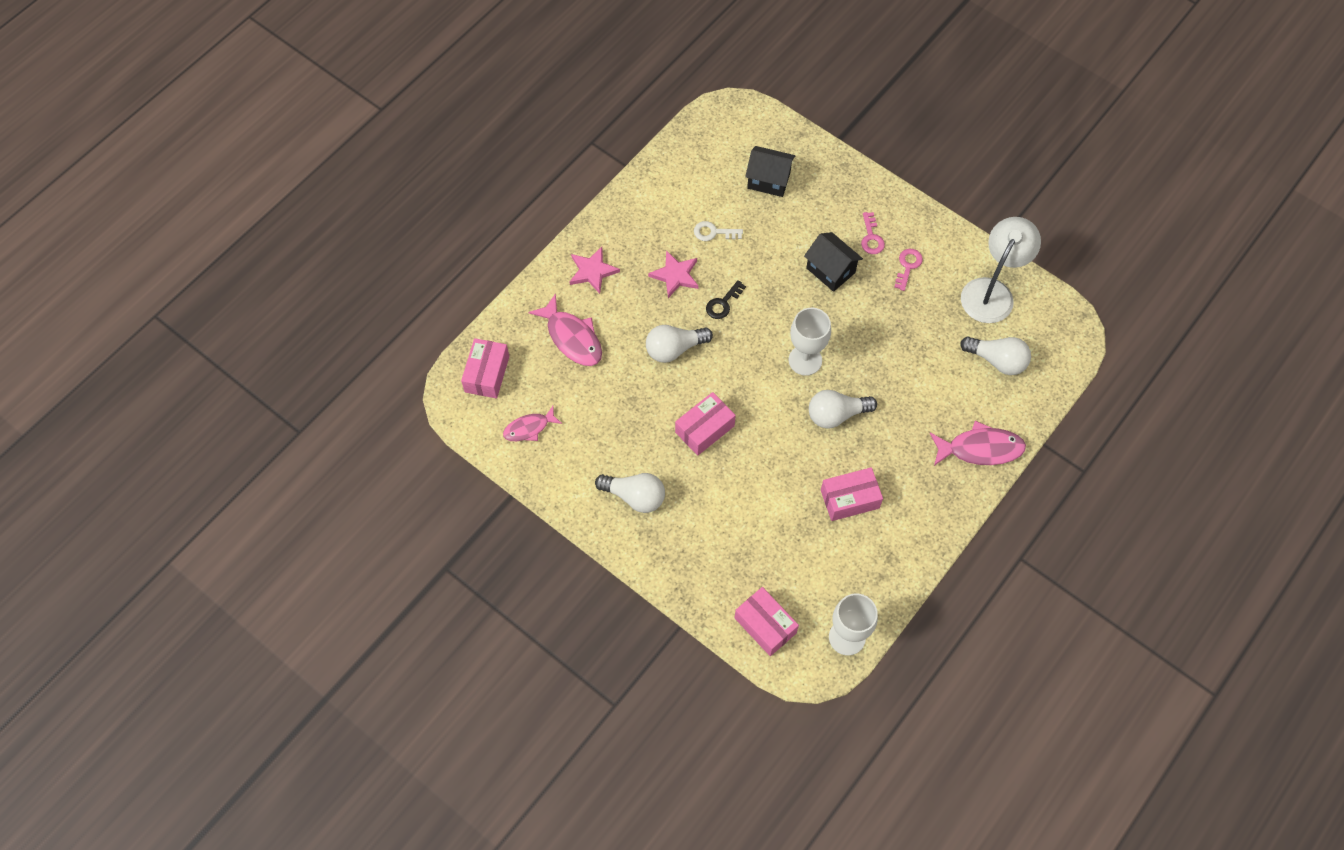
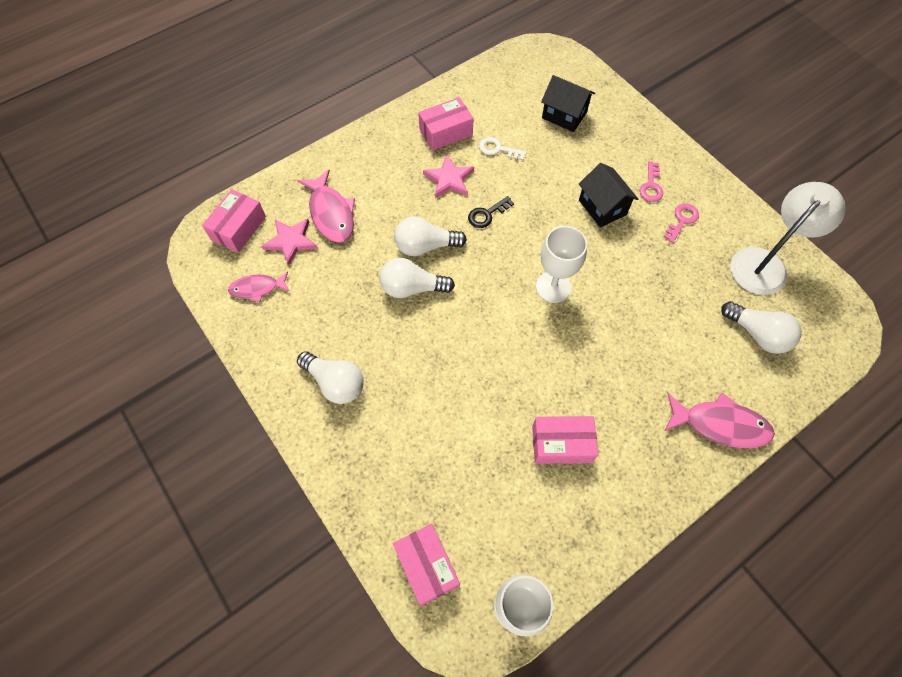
camera: 15 degrees right, 0 degrees up
(592, 271) = (372, 159): pink star -> pink star (291, 241)
(704, 429) = (430, 331): pink box -> pink box (446, 132)
(836, 415) = (570, 349): white light bulb -> white light bulb (412, 288)

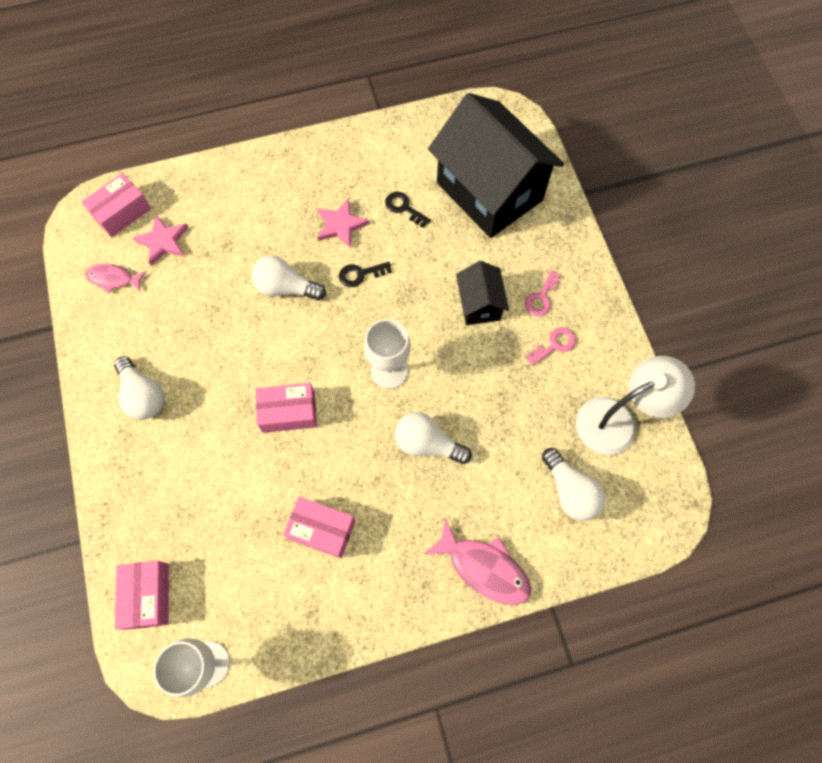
camera: 20 degrees right, 5 degrees up
(331, 213) = (212, 225): pink fish -> none
(412, 288) = (254, 326): white light bulb -> white light bulb (427, 443)
(446, 132) = (360, 173): pink box -> pink box (289, 412)
(498, 149) = (404, 208): white key -> black key
(564, 115) = (489, 191): black house -> black house, size x2.14

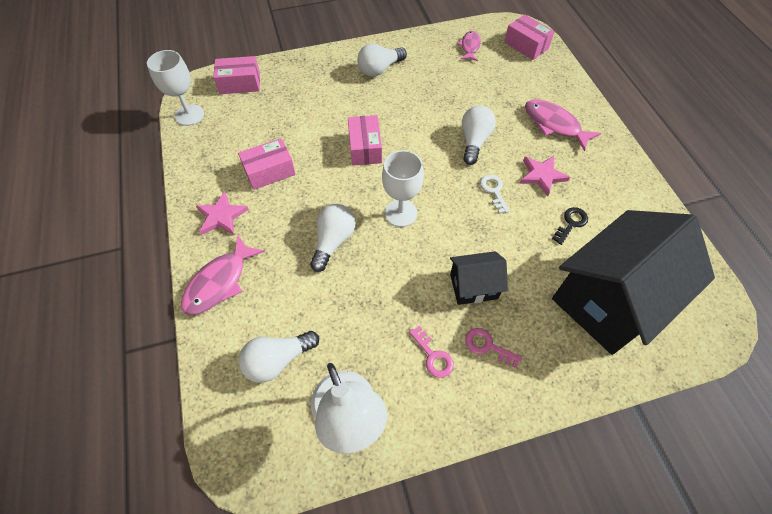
camera: 90 degrees right, 10 degrees down
(163, 241) = (505, 69): pink star -> pink star (221, 216)
(266, 202) = (554, 125): none -> pink fish
(322, 529) = (269, 171): pink box -> pink box turned 45 degrees clockwise
(360, 274) = (493, 191): black key -> white key

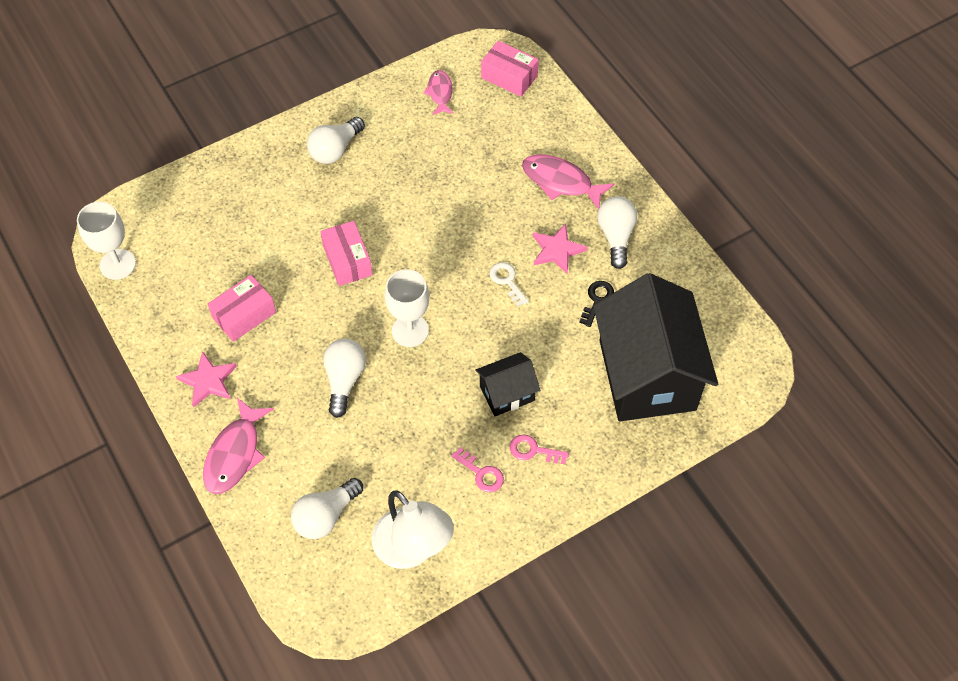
camera: 15 degrees left, 0 degrees up
(240, 83) = (165, 207): pink box -> none
(474, 141) = (472, 224): white light bulb -> white light bulb (616, 236)
(609, 300) = (647, 375): black house -> black house turned 45 degrees counterclockwise

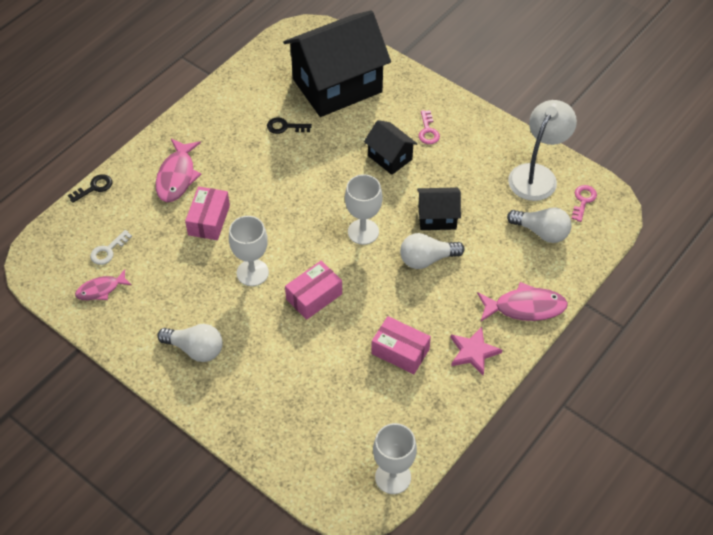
camera: 110 degrees left, 5 degrees down
(396, 411) = (437, 217): none -> black house
(403, 216) = (252, 272): none -> white goblet
(481, 473) = (460, 154): pink key -> pink key (583, 200)
(507, 281) = (290, 184): white key -> white key (108, 251)
(509, 77) = (66, 243): pink box -> pink box (209, 220)
(557, 250) = (248, 161): pink star -> none
(573, 110) = (94, 187): none -> black key
(616, 236) = (220, 130): white light bulb -> none

